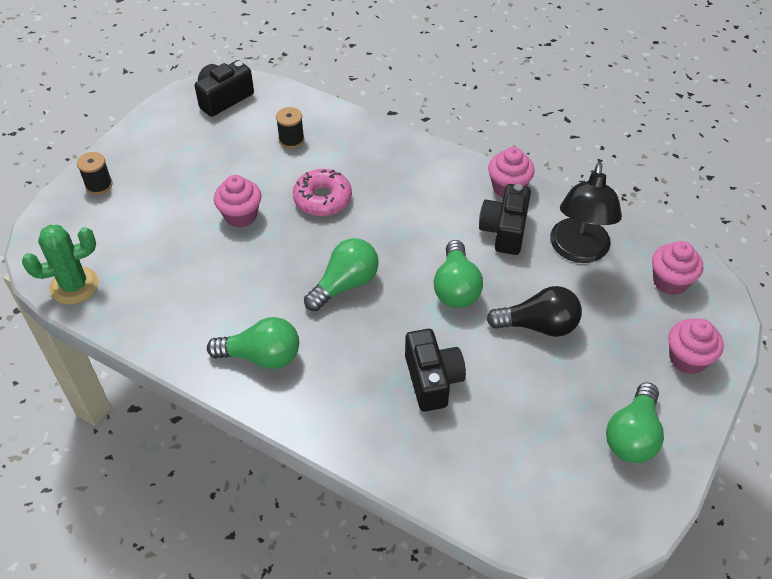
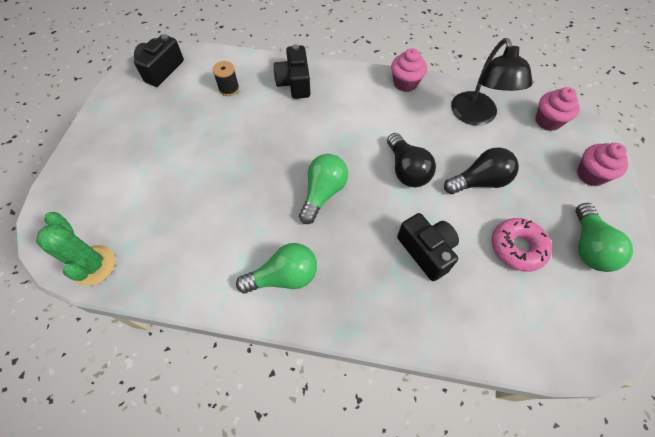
camera: 20 degrees left, 10 degrees up
(74, 286) = (93, 265): green cactus -> green cactus turned 75 degrees counterclockwise
(99, 185) = (82, 168): black spool -> none
(241, 215) = (215, 160): pink cupcake -> none
(322, 199) = (274, 129): pink donut -> pink donut (517, 247)
(456, 287) = (406, 170): green light bulb -> black light bulb
(504, 230) = (418, 116): black camera -> black camera (294, 83)

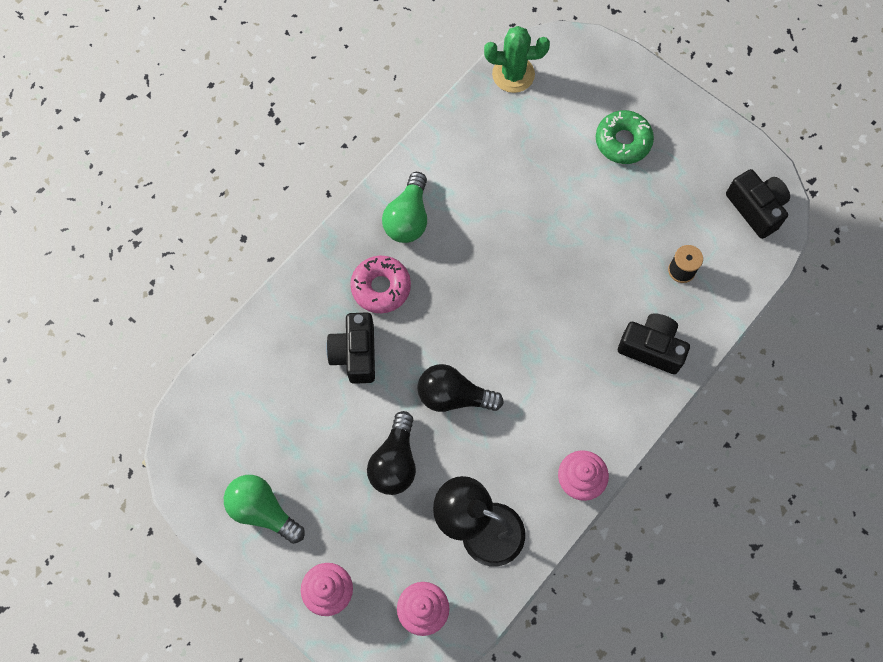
camera: 120 degrees right, 10 degrees up
(135, 159) = (623, 141): none -> green donut
(323, 193) = (475, 296): green light bulb -> none
(426, 251) = (355, 354): black camera -> black camera turned 90 degrees clockwise
(517, 247) = (305, 440): pink donut -> pink donut (381, 287)

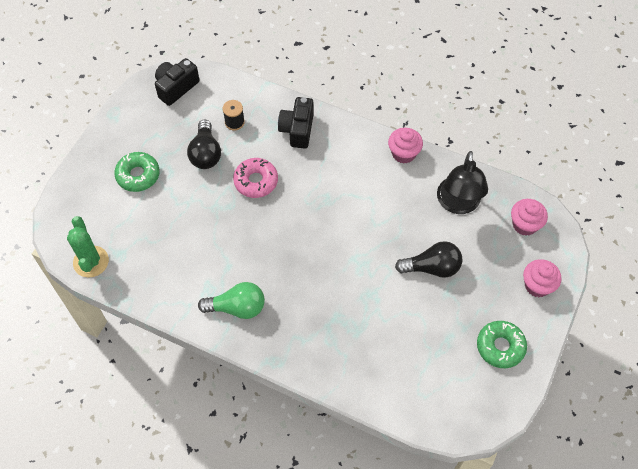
camera: 105 degrees left, 10 degrees down
(263, 510) = (500, 347): green light bulb -> green donut
(355, 354) = (360, 316): black camera -> none
(381, 287) = (301, 312): pink donut -> pink donut (256, 181)
(453, 396) = (371, 241): black light bulb -> black light bulb (206, 153)

